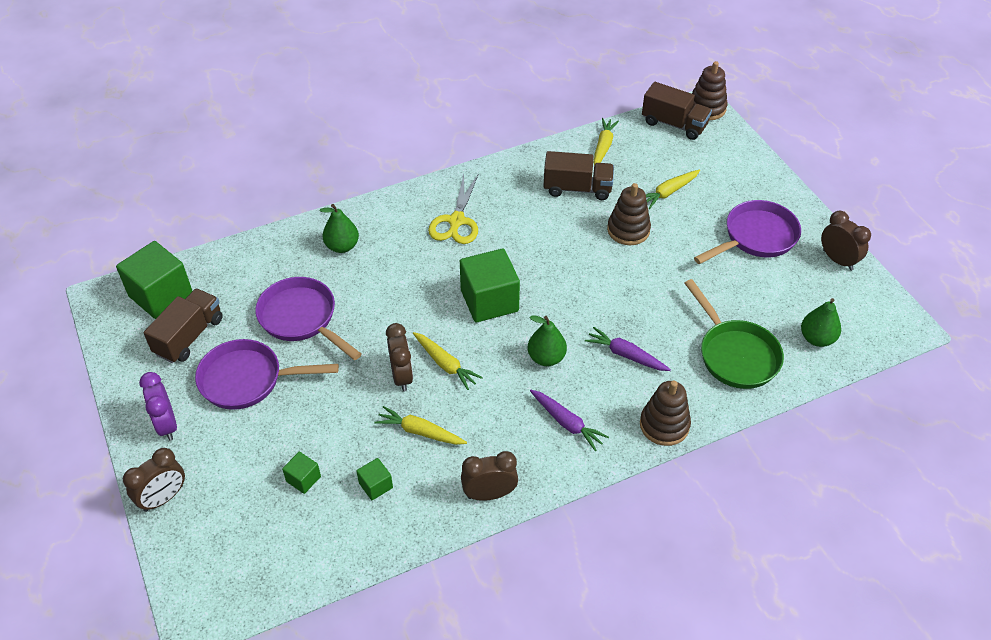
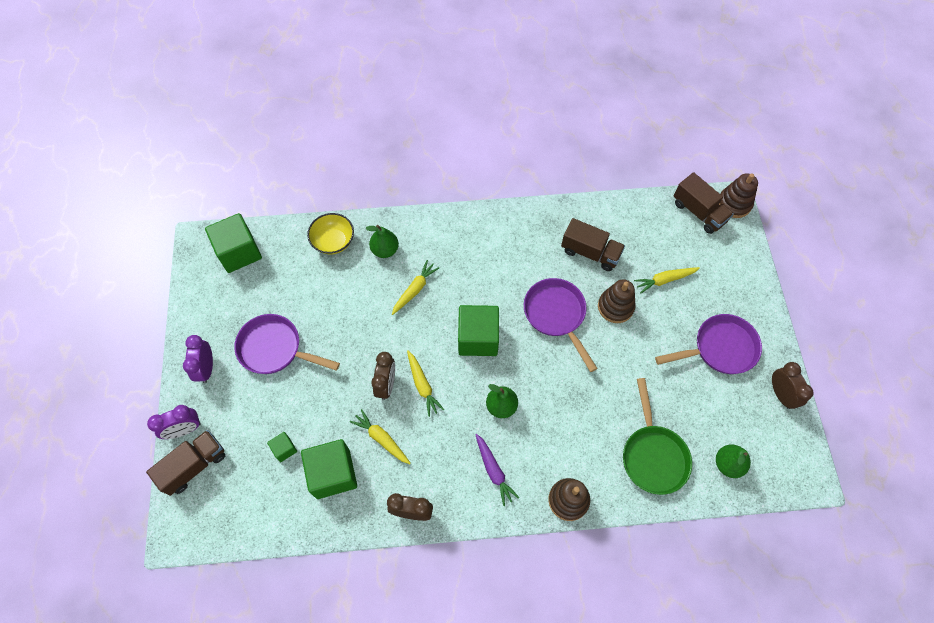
camera: 20 degrees right, 15 degrees up
(163, 498) = (184, 429): brown clock -> purple clock
(189, 336) = (247, 296): brown truck -> brown truck (194, 466)
(276, 254) = (333, 241): none -> yellow bowl
(302, 319) = (332, 307): purple pan -> purple pan (556, 315)
(376, 485) = (333, 473): green cube -> green cube, size x2.12
(456, 221) = (481, 254): yellow scissors -> none
(603, 147) = (628, 217): yellow carrot -> yellow carrot (414, 290)
(626, 355) = (565, 425): purple carrot -> none

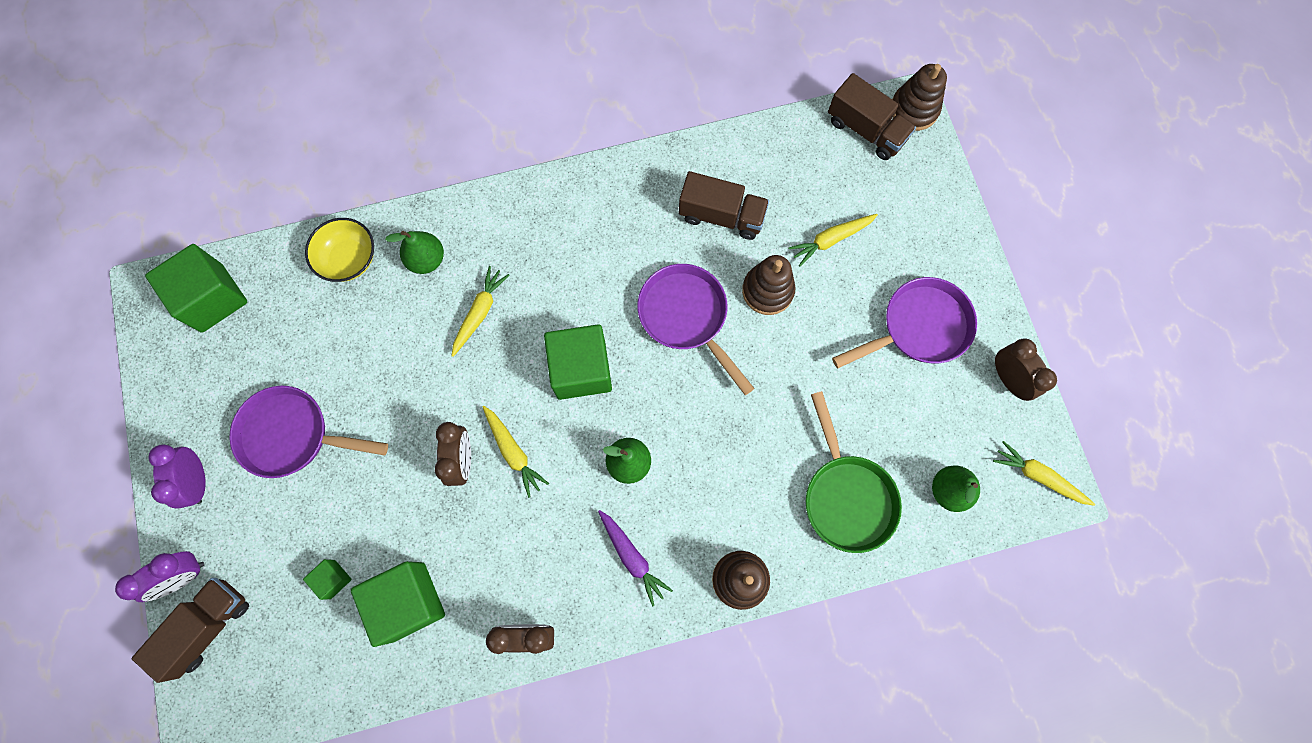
camera: 10 degrees left, 10 degrees up
(382, 439) = (468, 540): yellow carrot -> yellow carrot (1038, 476)

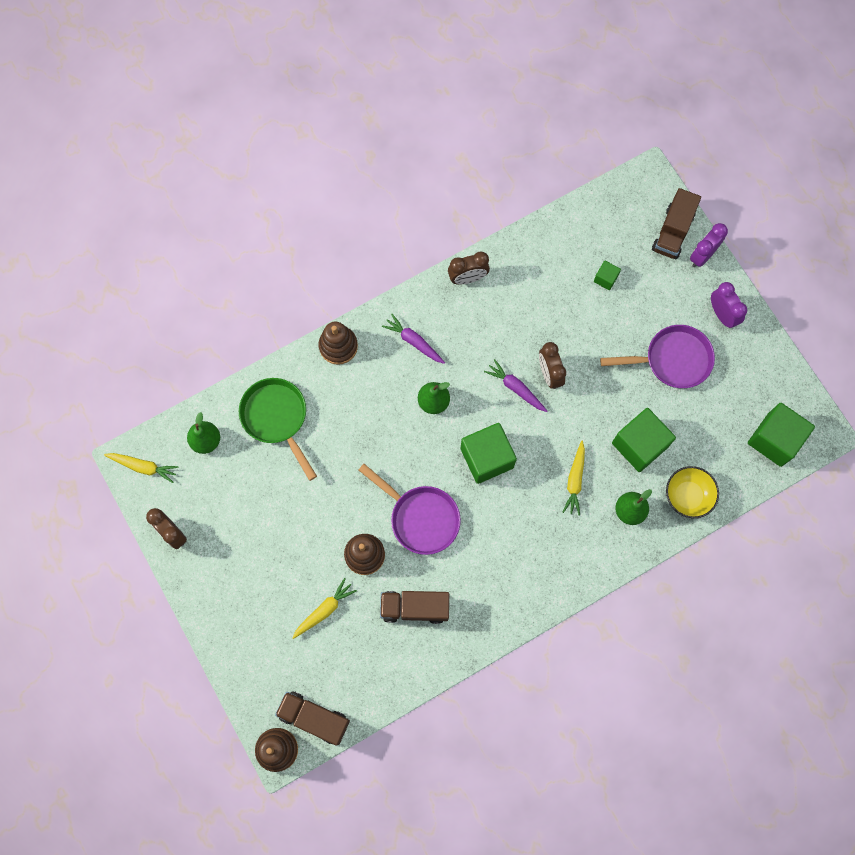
camera: 165 degrees right, 0 degrees up
(408, 602) = (551, 278): green cube -> green cube (639, 445)
(513, 452) = (516, 388): yellow carrot -> purple carrot
(918, 328) = (244, 555): purple pan -> none

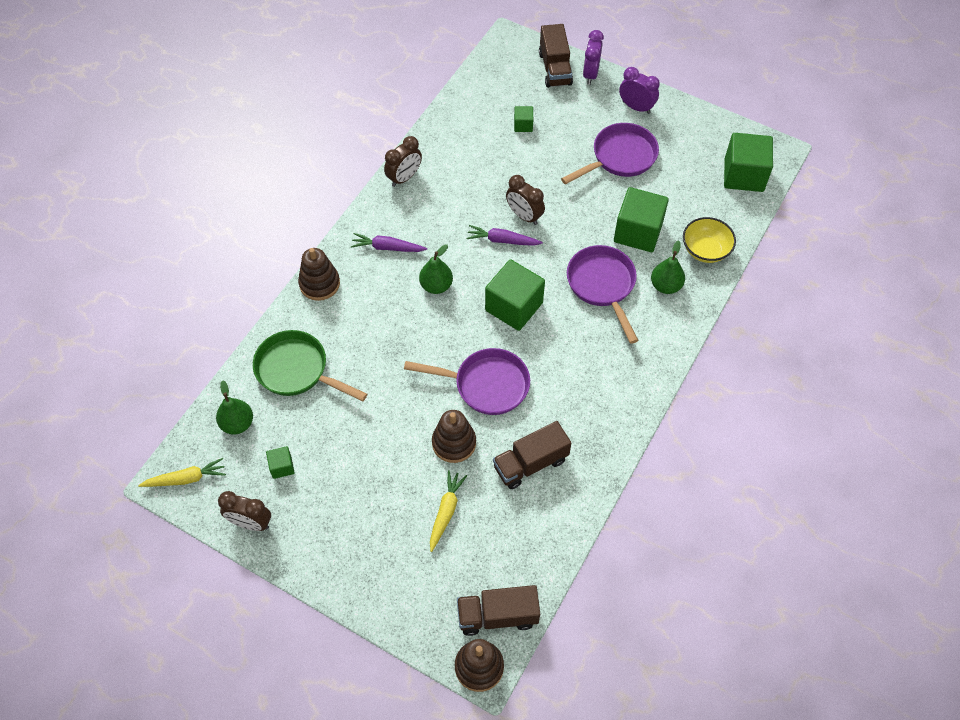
camera: 30 degrees left, 15 degrees down
(220, 498) = (282, 467): none -> green cube
(575, 480) = (602, 286): yellow carrot -> purple pan

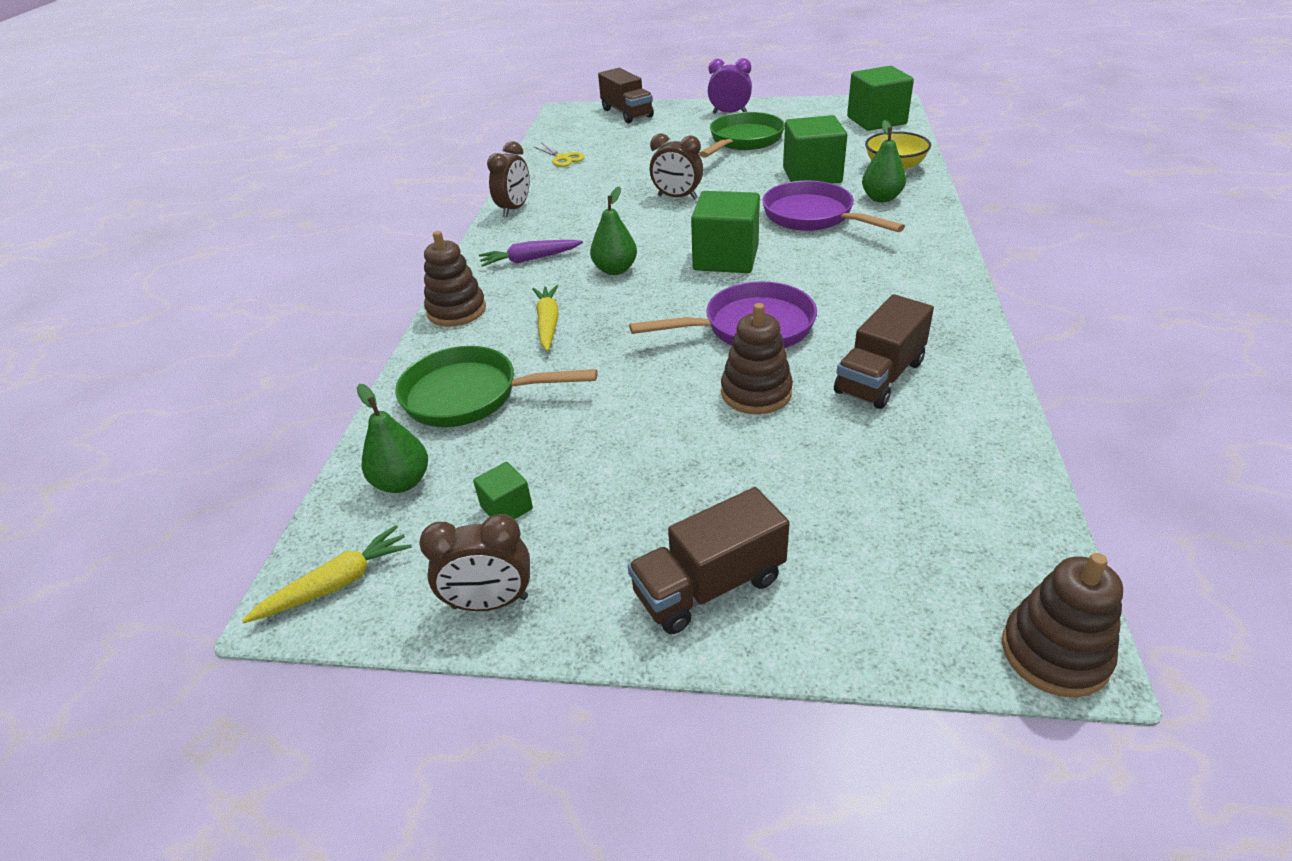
camera: 20 degrees left, 20 degrees down
(446, 512) = (809, 468): yellow carrot -> yellow carrot (548, 323)
(470, 119) = (562, 158): none -> yellow scissors
(497, 616) = (1010, 565): brown truck -> brown truck (709, 586)
(502, 240) = (668, 218): purple carrot -> none
(523, 125) = (623, 148): green cube -> none
(590, 74) = (666, 108): purple clock -> none
(620, 157) = (743, 141): purple pan -> green pan

